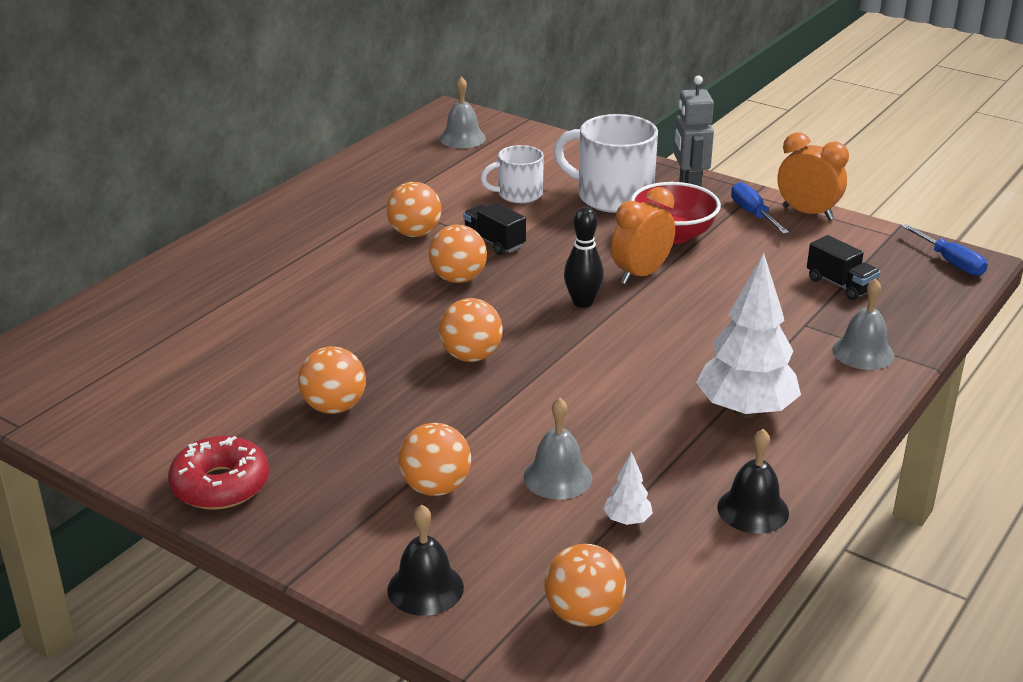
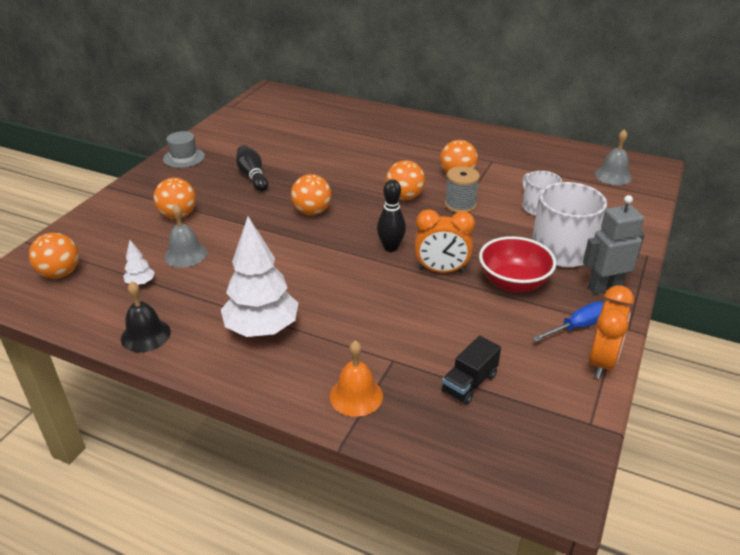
camera: 80 degrees right, 5 degrees up
(220, 485) = (184, 158): red donut -> grey hat
(334, 407) = (252, 176): orange ball -> black bowling pin
(425, 588) = (94, 222): black bell -> none
(494, 242) = (460, 205): black truck -> grey spool
(641, 274) = (441, 270): orange clock -> orange clock turned 150 degrees clockwise
(863, 352) = (356, 396): grey bell -> orange bell
(951, 262) = (551, 471): blue screwdriver -> none

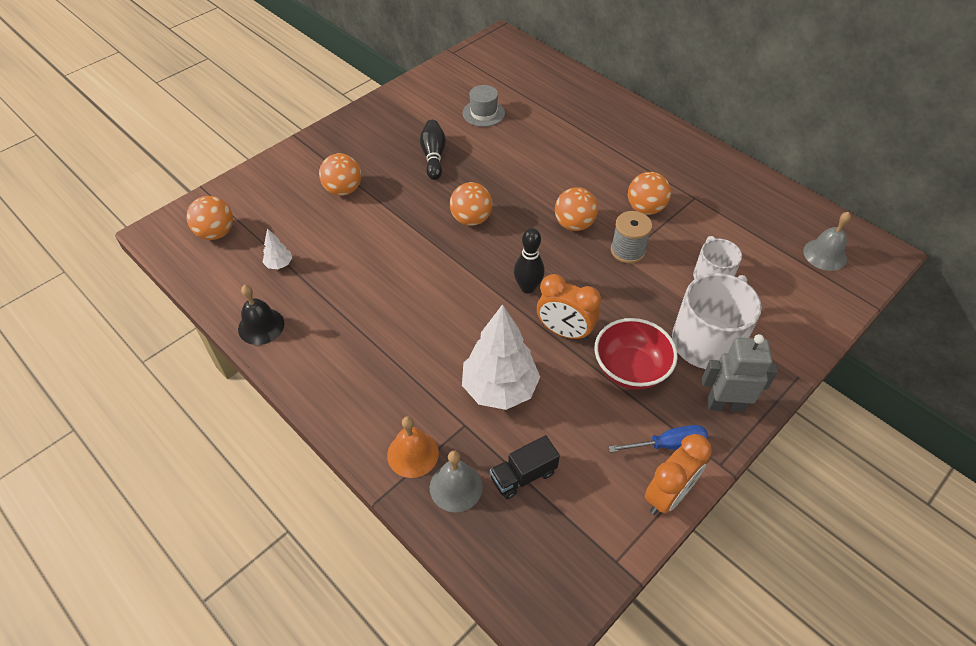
camera: 20 degrees right, 15 degrees up
(184, 158) = (378, 114): grey hat -> grey hat (483, 113)
(185, 254) = (331, 241): grey bell -> grey bell (456, 487)
(262, 329) = (362, 351): white tree -> white tree (499, 388)

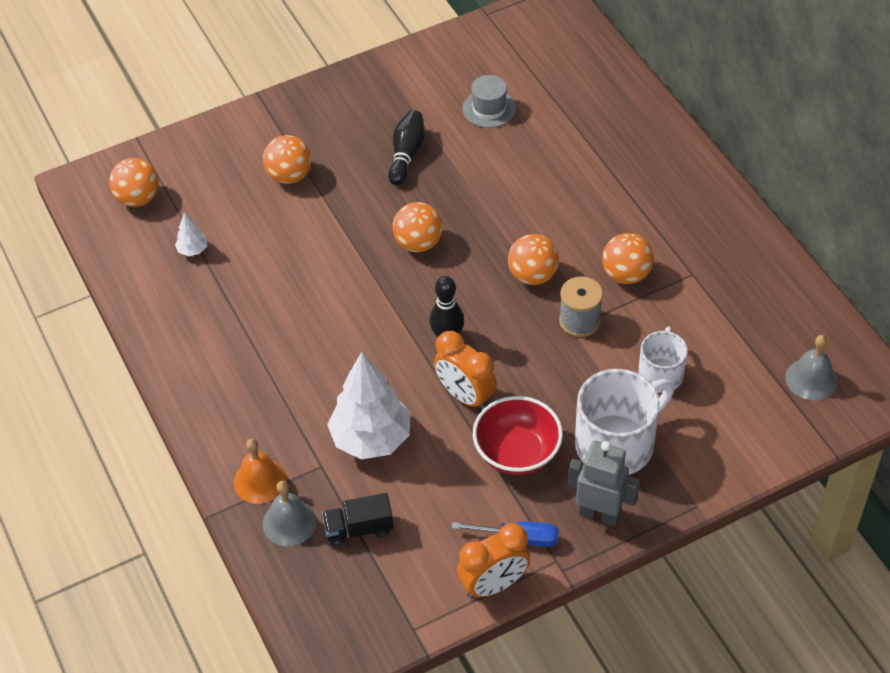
camera: 20 degrees right, 0 degrees up
(261, 326) = (154, 314): black bell -> none

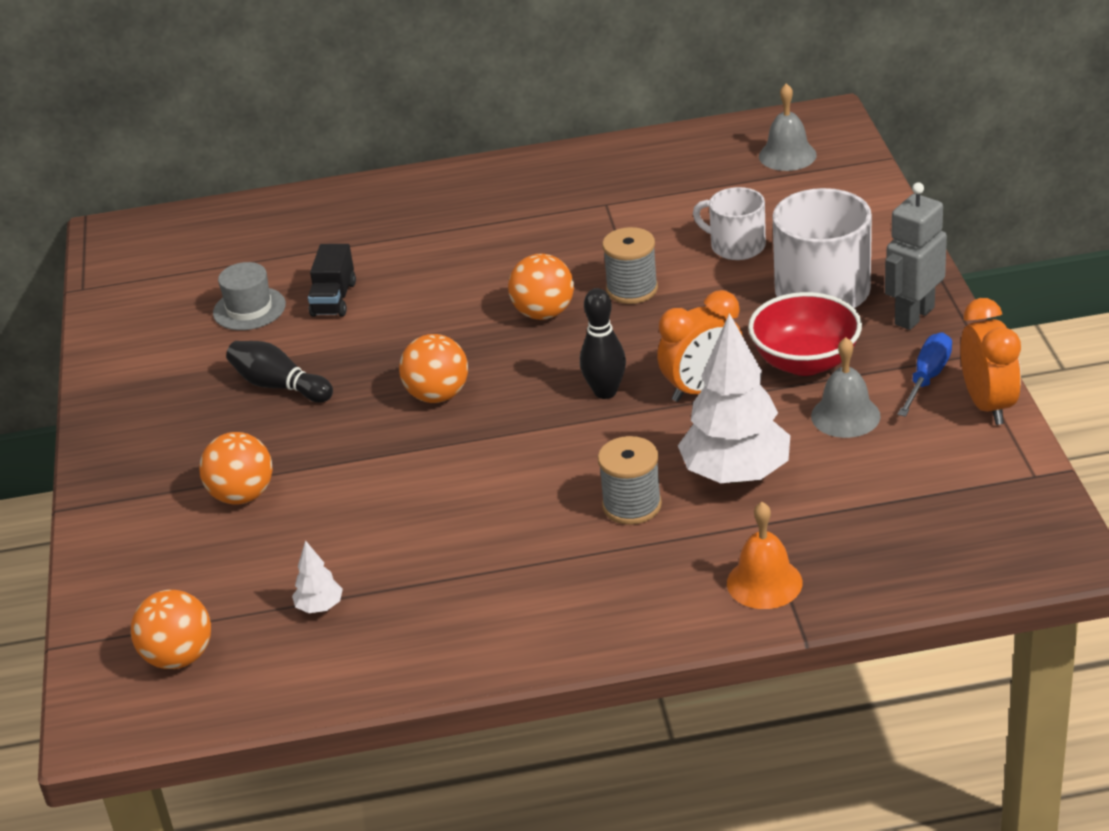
camera: 70 degrees left, 15 degrees down
(289, 522) = (842, 562): grey bell -> grey bell (845, 416)
(324, 386) = (632, 505): none -> grey spool
(359, 529) = (873, 502): black truck -> black truck (333, 299)
(626, 274) = (581, 247): orange ball -> none

